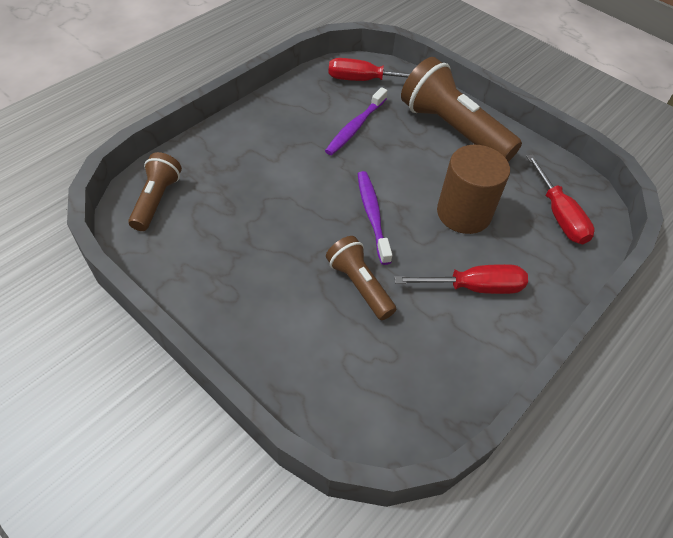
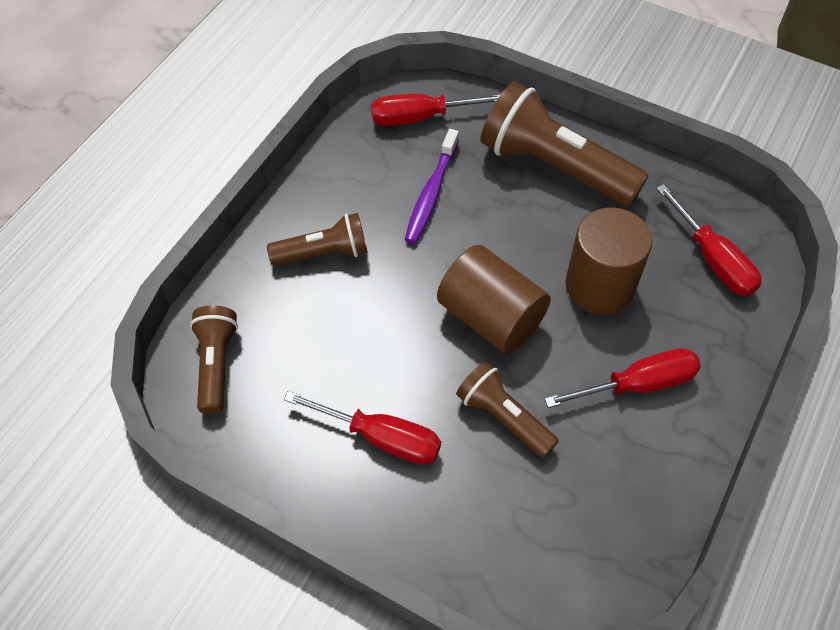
camera: 10 degrees left, 5 degrees up
(259, 276) = (380, 437): none -> red screwdriver
(263, 147) = (323, 253): none -> brown flashlight
(372, 215) = (490, 317): purple toothbrush -> brown cylinder

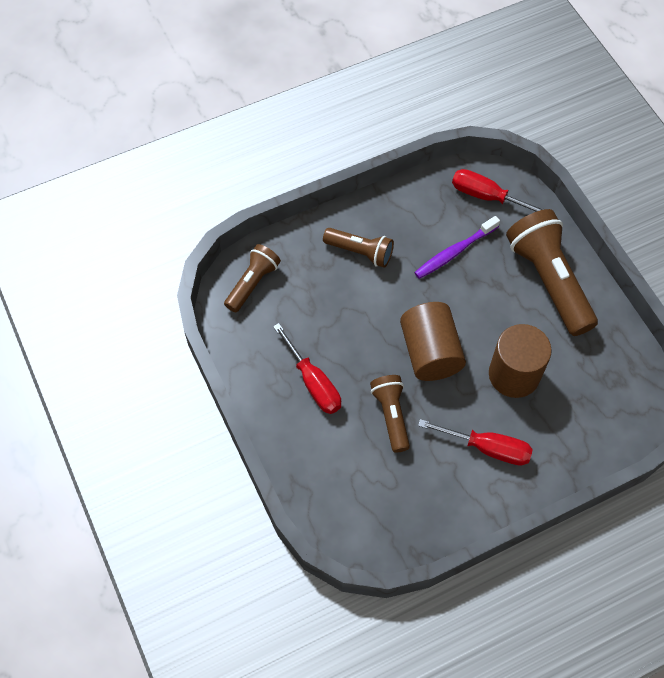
camera: 35 degrees right, 5 degrees up
(712, 259) = (603, 402): red screwdriver -> none

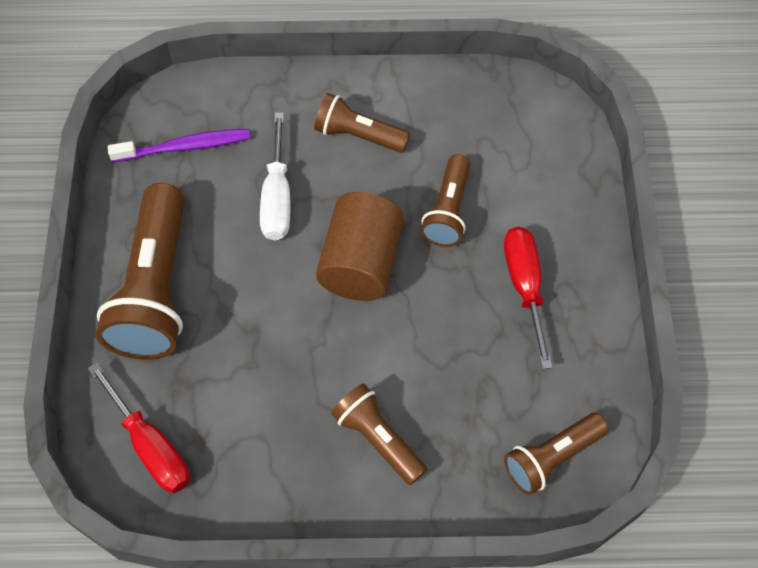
camera: 155 degrees left, 0 degrees up
(454, 252) = (249, 381): purple toothbrush -> purple toothbrush (185, 147)
(487, 448) = (358, 135): red screwdriver -> brown flashlight
(514, 374) = (277, 197): brown cylinder -> white screwdriver

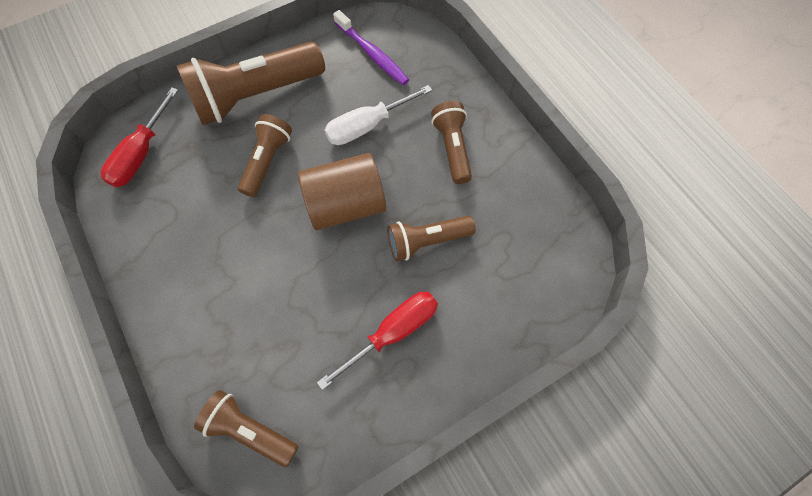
camera: 60 degrees right, 5 degrees up
(378, 439) = (208, 290): brown flashlight -> brown flashlight (267, 161)

